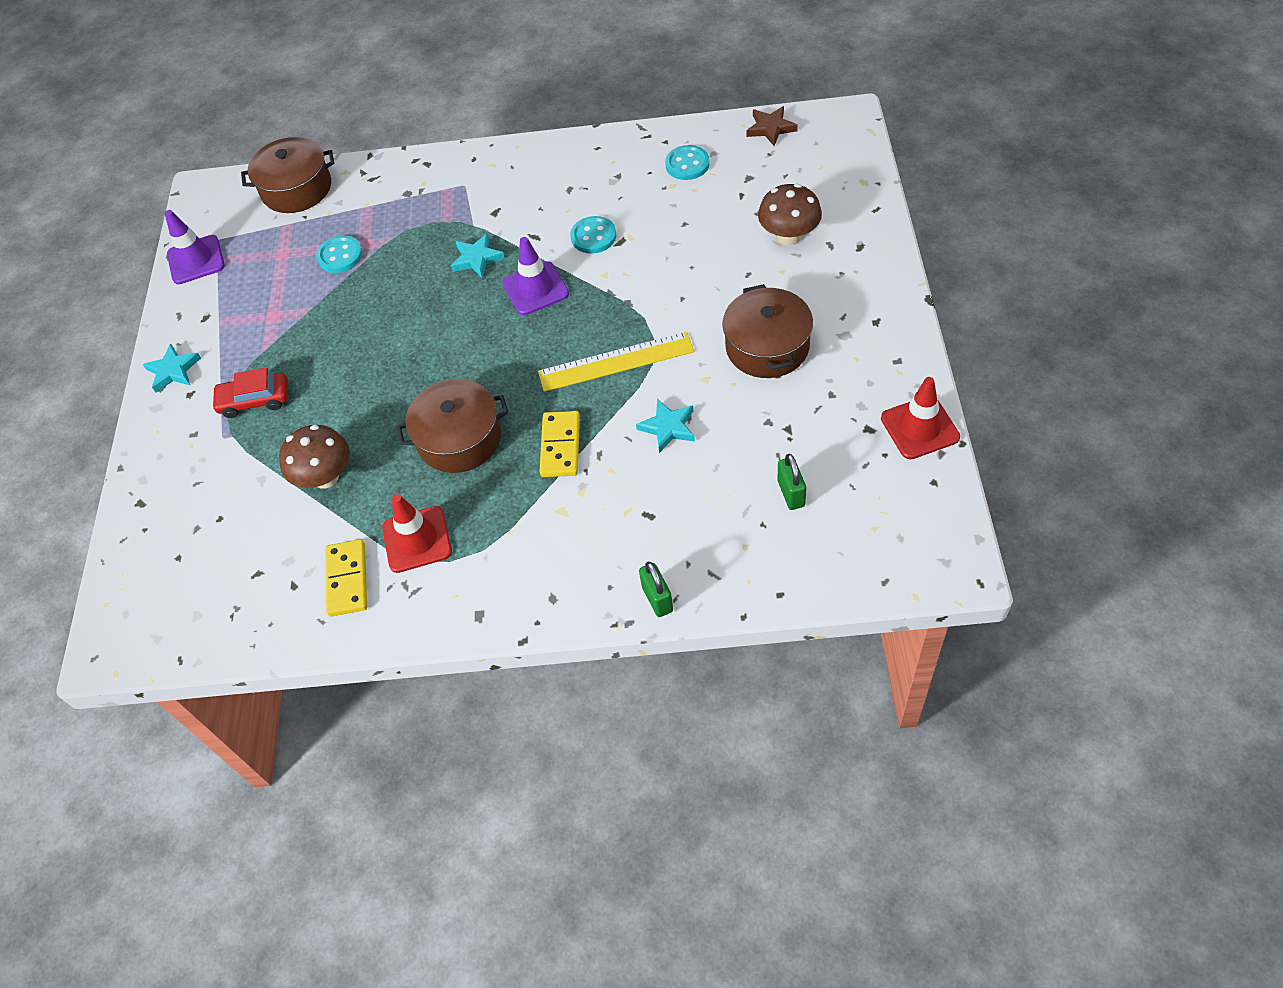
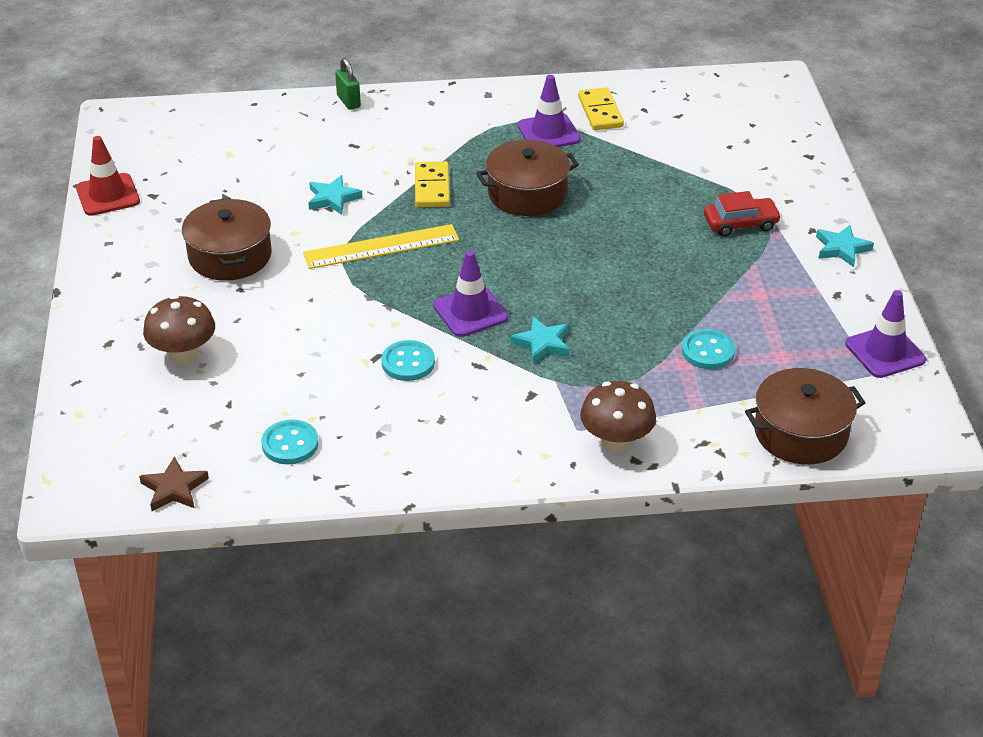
camera: 170 degrees right, 15 degrees down
(326, 477) = (644, 170): brown mushroom -> brown mushroom (616, 442)
(417, 539) = (548, 133): red traffic cone -> purple traffic cone
(791, 493) = (232, 156): green padlock -> none

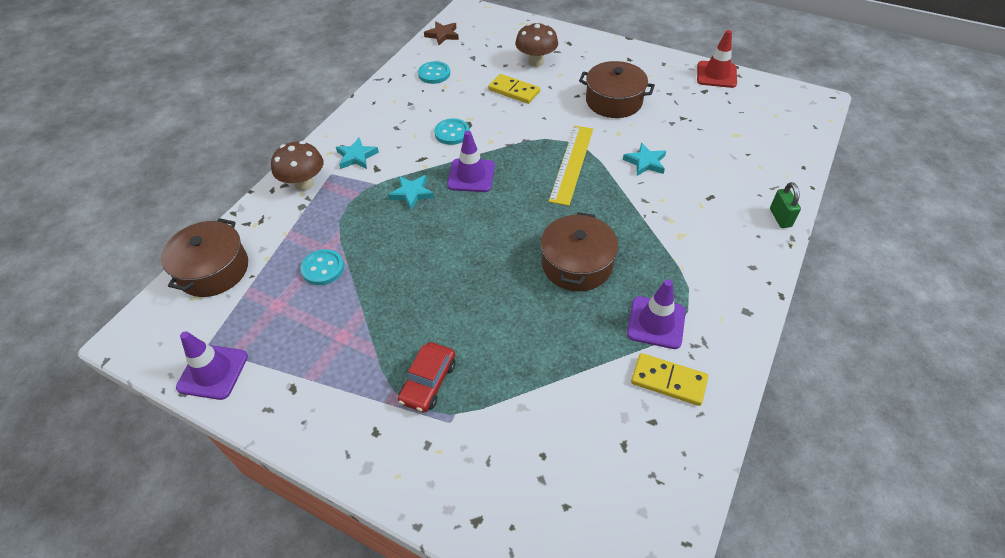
camera: 125 degrees right, 10 degrees up
(348, 101) = (780, 218): green padlock -> green padlock turned 75 degrees clockwise
(432, 187) = (624, 215): yellow domino -> yellow domino (514, 91)
(841, 248) = (334, 436): turquoise star -> turquoise star (356, 156)

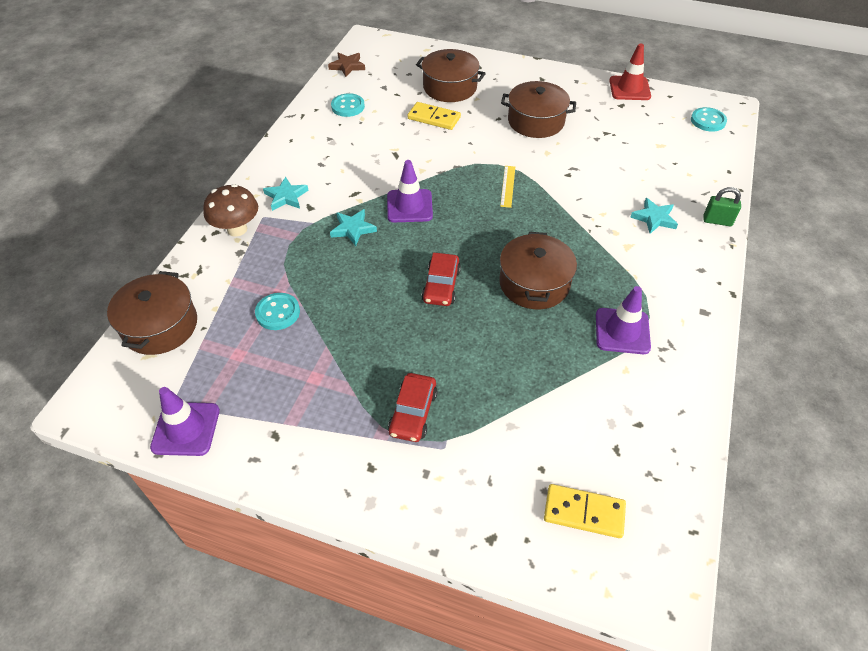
camera: 10 degrees left, 0 degrees up
(452, 133) = (380, 165): turquoise button -> turquoise button (708, 121)
(484, 257) = (441, 286): none -> red car
(536, 62) = (450, 87): brown mushroom -> brown pot
(571, 164) = (507, 186): yellow ruler -> yellow ruler, size x0.53
(645, 162) = (579, 179): turquoise star -> turquoise star (654, 218)
(668, 381) = (645, 384): yellow domino -> yellow domino (584, 512)
(780, 218) = (717, 221): green padlock -> green padlock turned 60 degrees counterclockwise

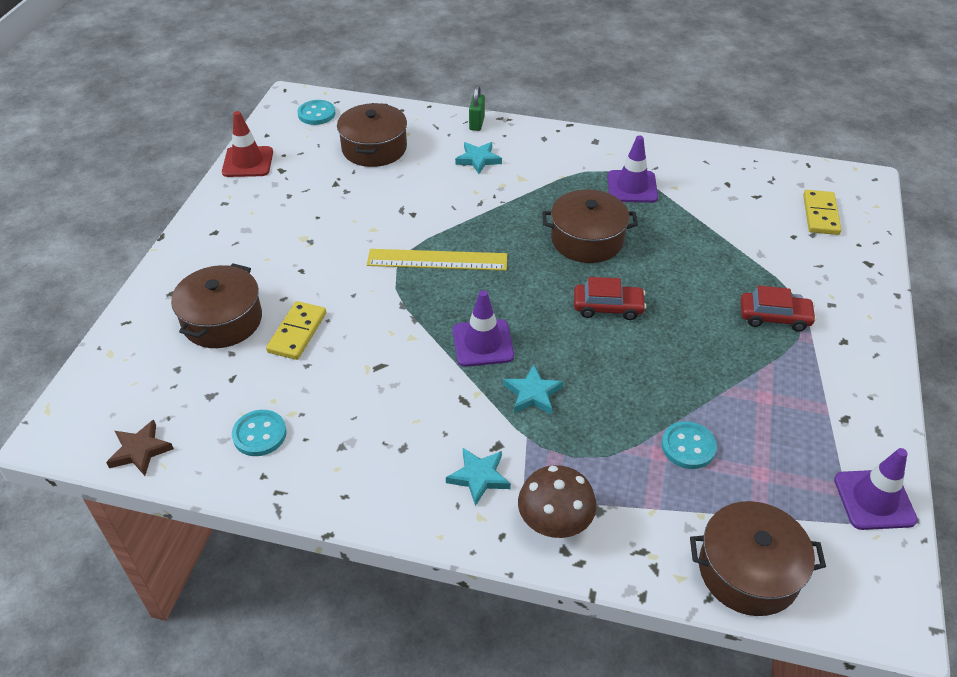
camera: 95 degrees left, 5 degrees down
(507, 186) = (437, 260): yellow ruler -> yellow ruler, size x1.88
(536, 121) = (310, 238): brown pot -> brown pot (374, 148)

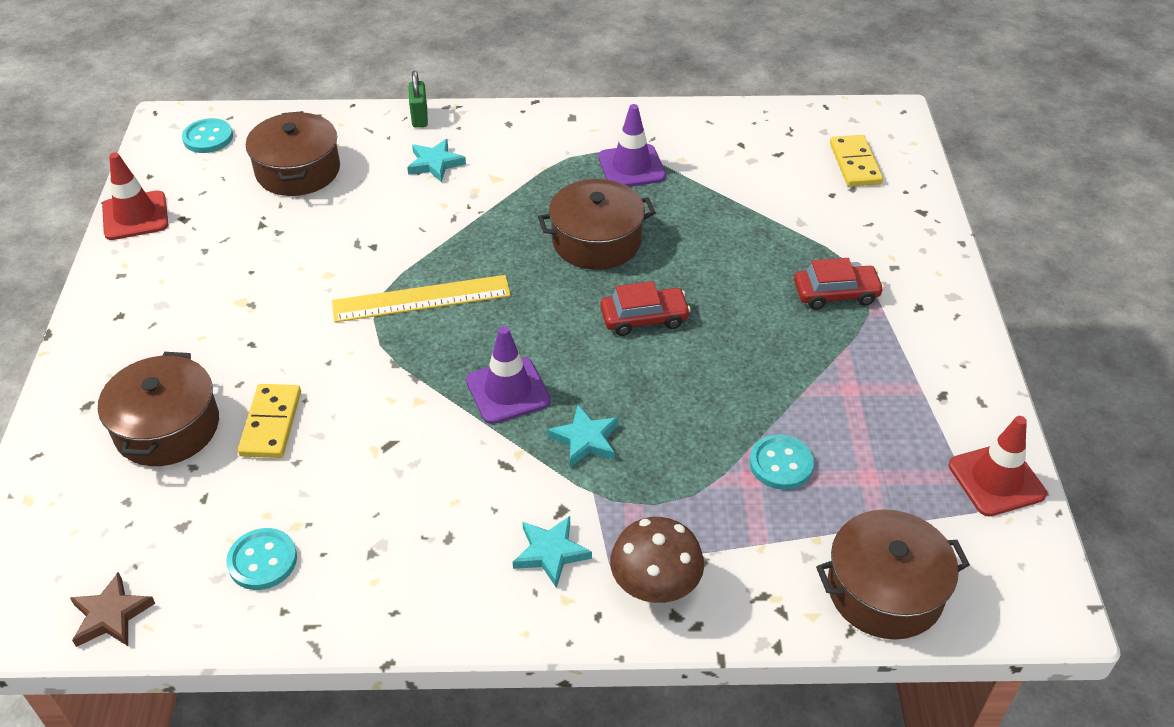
camera: 15 degrees left, 0 degrees up
(874, 500) = (996, 480): purple traffic cone -> red traffic cone

